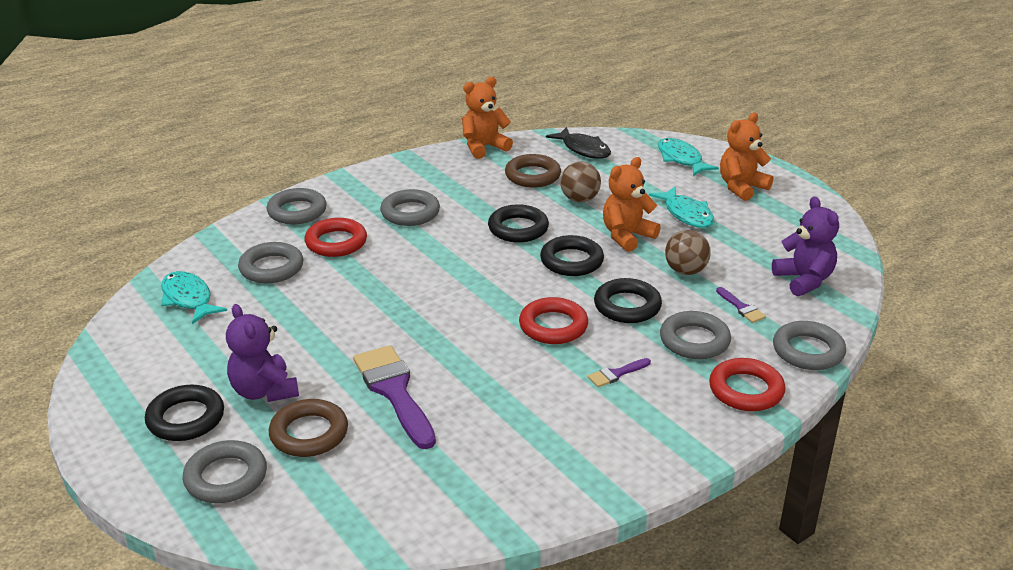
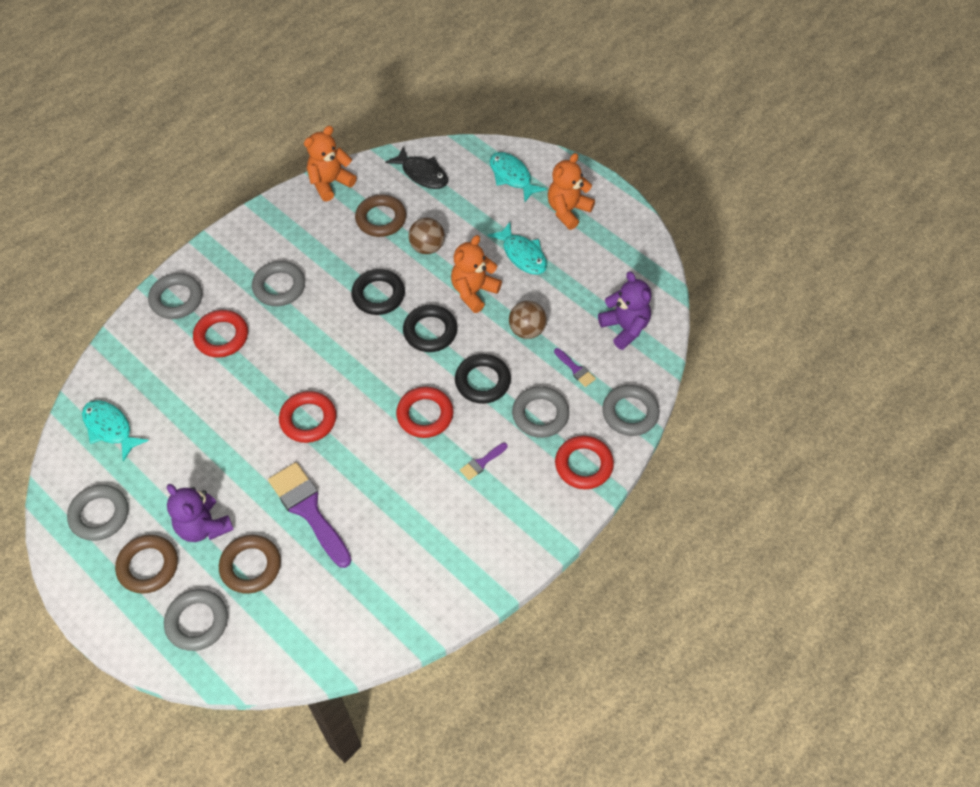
camera: 10 degrees left, 25 degrees up
(186, 418) = (148, 566): black ring -> brown ring
(271, 268) = (172, 378): grey ring -> grey ring (99, 515)
(414, 315) = (308, 419): none -> red ring

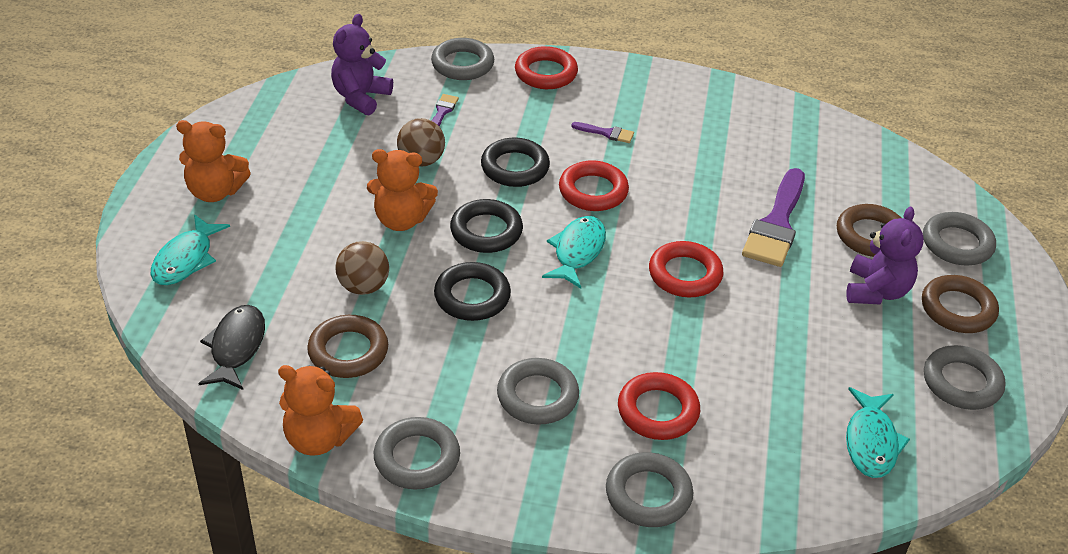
camera: 125 degrees left, 15 degrees down
(522, 255) = (314, 203): turquoise fish -> turquoise fish (577, 252)
(540, 414) = (517, 116): grey ring -> grey ring (417, 458)

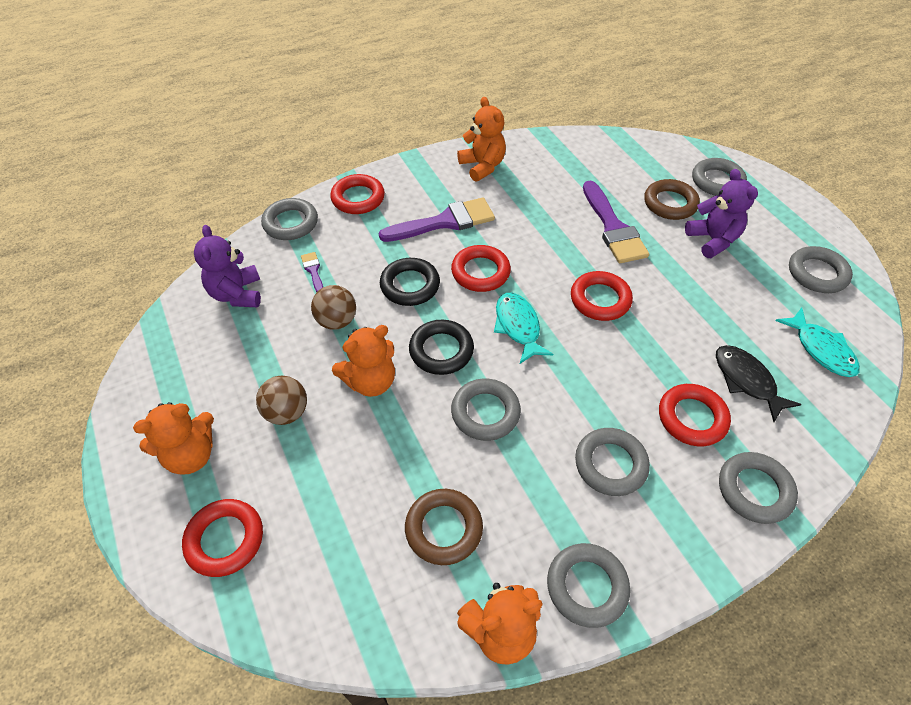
camera: 35 degrees left, 10 degrees up
(186, 259) = (225, 539): turquoise fish -> red ring
(236, 347) = (350, 595): black fish -> black fish (746, 381)
(363, 287) = (398, 460): brown ball -> brown ball (287, 412)
(472, 296) = (485, 412): black ring -> grey ring
(606, 133) = (445, 222): purple brush -> purple brush, size x2.21
(702, 104) = (482, 166): none -> orange teddy bear
(957, 309) = (763, 225): brown ring -> none

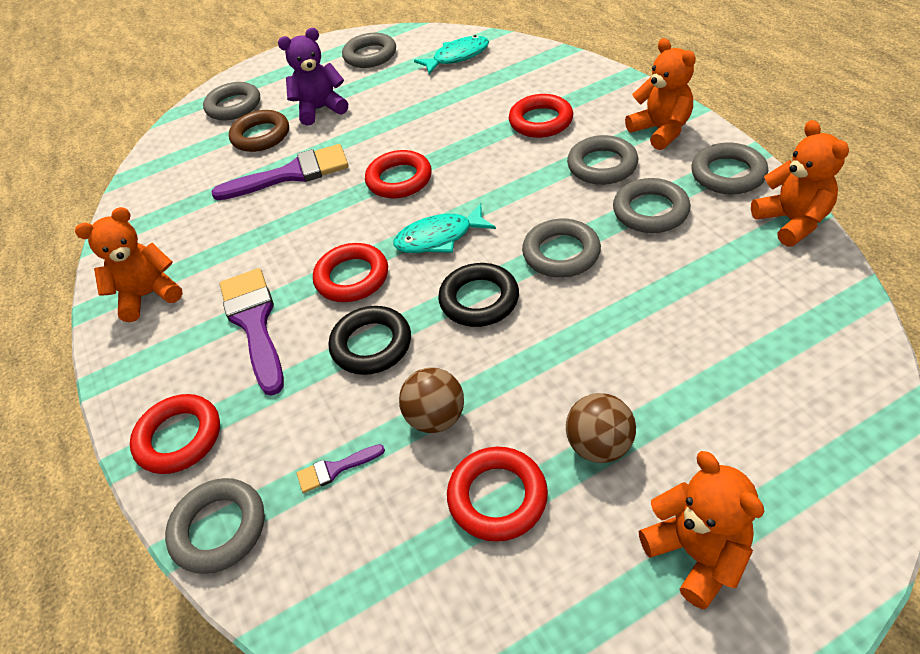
camera: 85 degrees left, 5 degrees down
(225, 539) = (801, 471): red ring -> red ring (497, 497)
(237, 294) = (381, 575): purple teddy bear -> none
(370, 381) = (534, 361): orange teddy bear -> orange teddy bear (660, 131)
(443, 529) = (709, 270): brown ring -> none
(746, 381) = (495, 93): black fish -> none
(754, 490) = (605, 91): grey ring -> grey ring (650, 211)

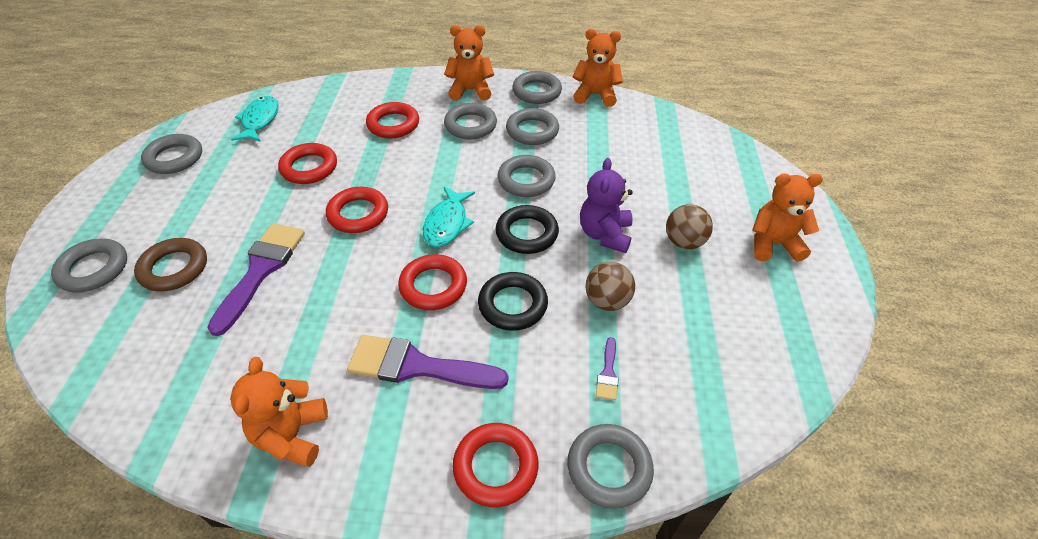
camera: 65 degrees left, 0 degrees up
(320, 109) = (199, 217): purple teddy bear -> purple teddy bear (605, 234)
(497, 497) = (688, 301): red ring -> red ring (309, 167)

